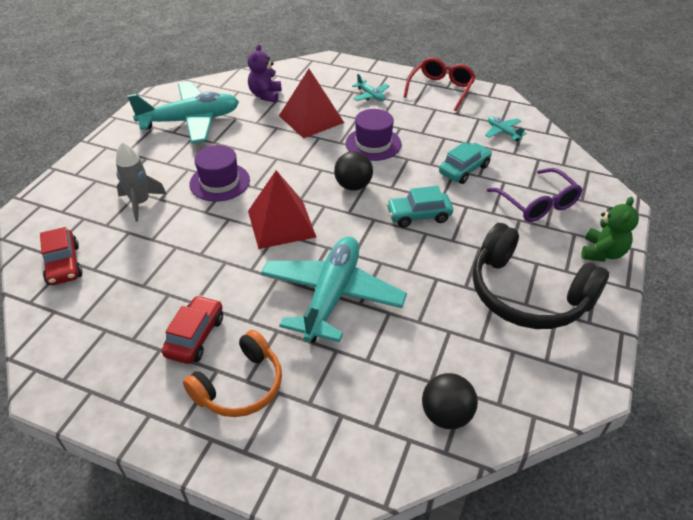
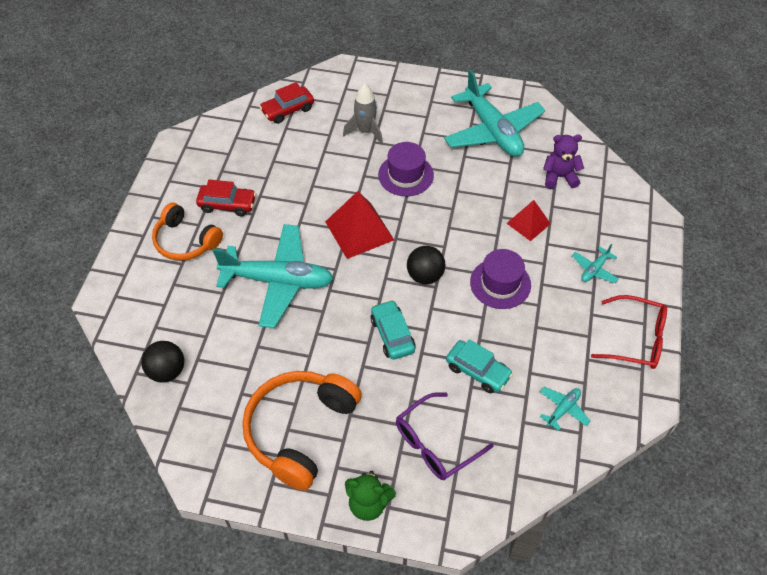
camera: 80 degrees right, 10 degrees up
(311, 119) = (528, 223): red pyramid -> red pyramid, size x0.61
(527, 294) = (300, 431): black headphones -> orange headphones

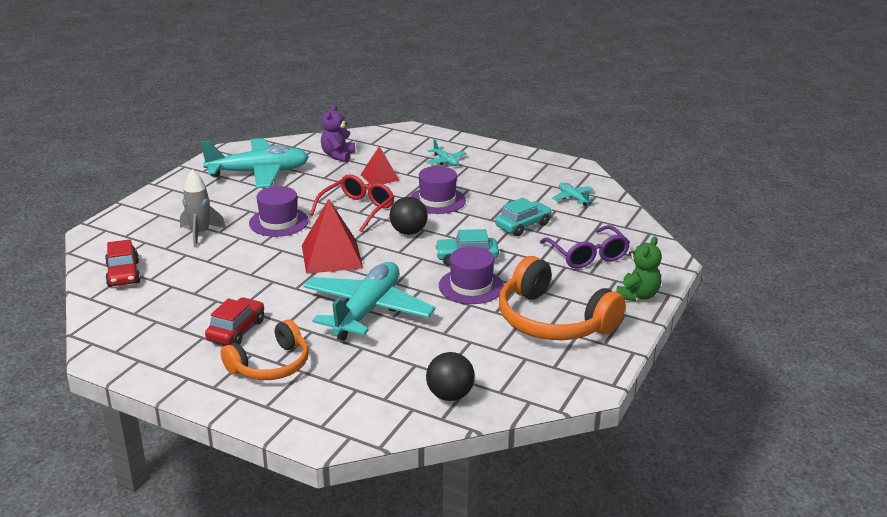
camera: 75 degrees left, 25 degrees down
(341, 350) = (471, 286): none -> purple hat
(636, 339) = (520, 159): red glasses -> red glasses (357, 209)

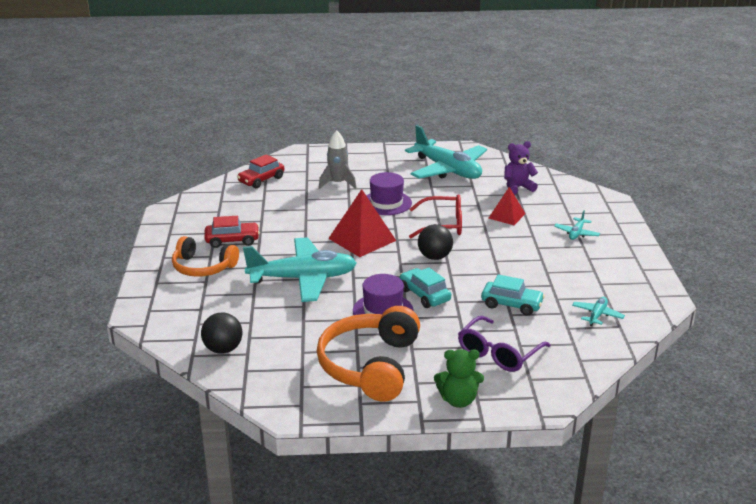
camera: 60 degrees right, 0 degrees up
(437, 200) = (502, 252): purple hat -> none

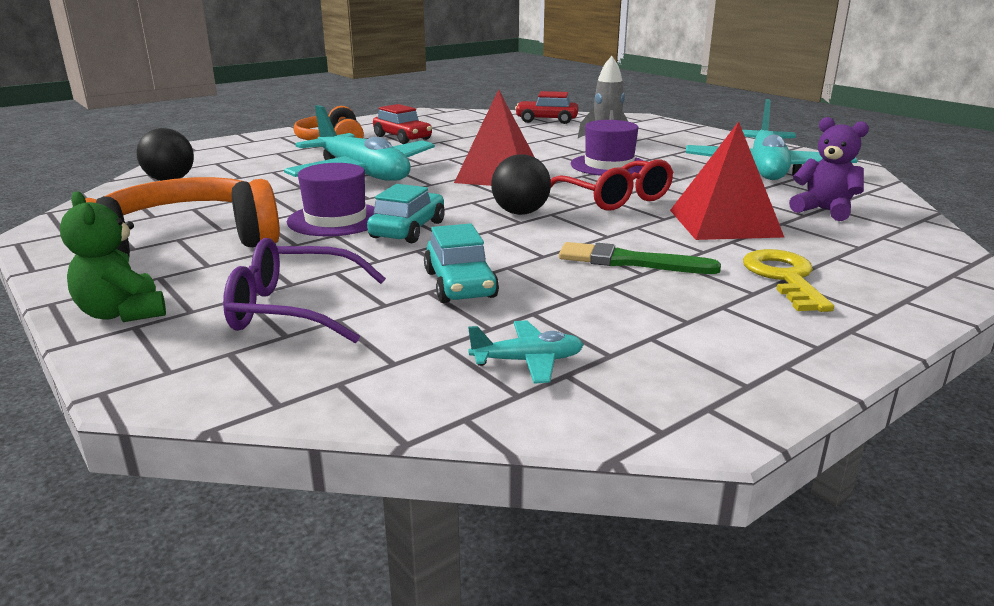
camera: 55 degrees right, 5 degrees down
(507, 216) = (724, 223): red pyramid -> red pyramid, size x1.65
(527, 256) = (630, 262): none -> green brush
(576, 233) = (784, 278): turquoise plane -> yellow key

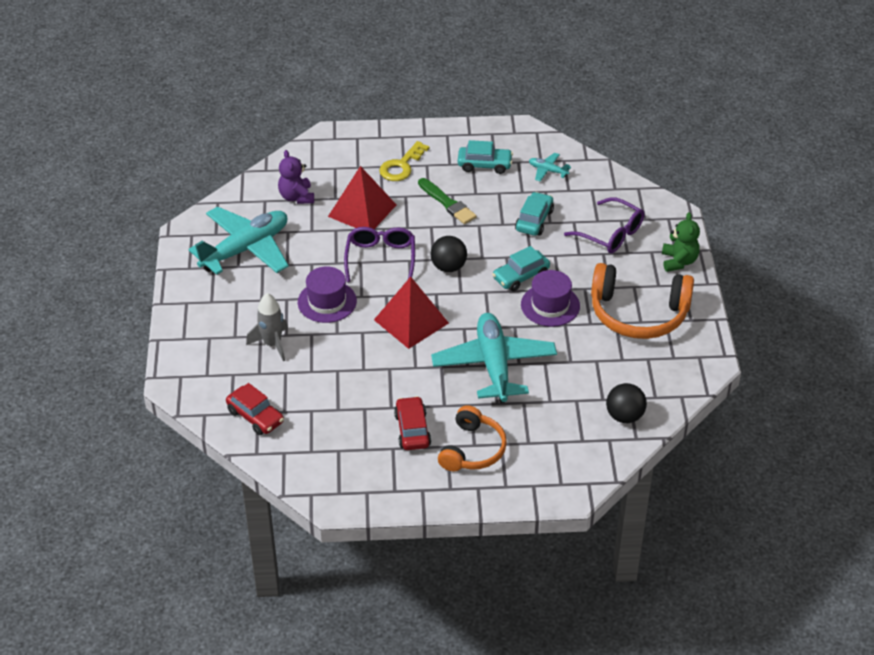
camera: 145 degrees left, 20 degrees up
(615, 198) = (380, 258): red glasses -> purple glasses
(662, 326) = (484, 165): none -> turquoise car

